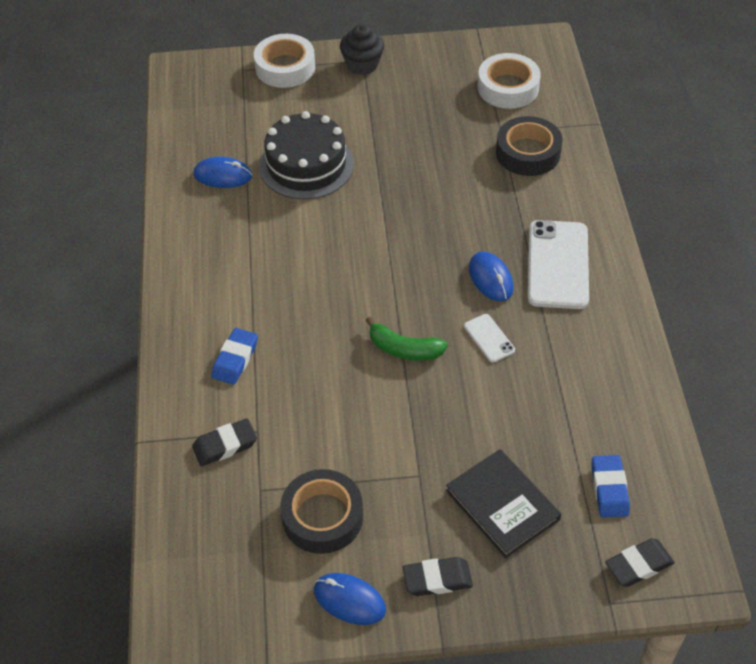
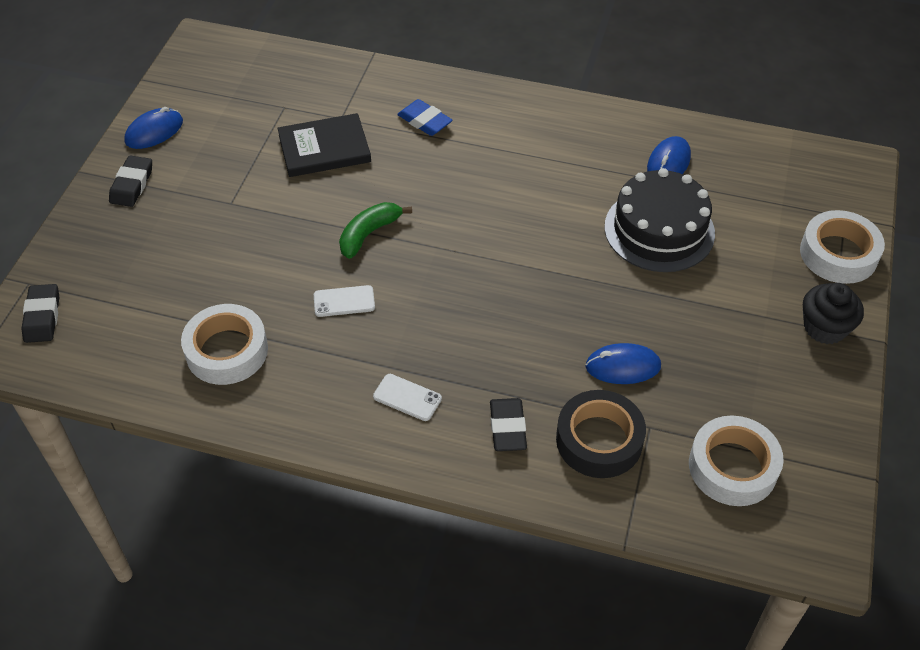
camera: 110 degrees right, 0 degrees up
(225, 445) = (339, 97): black eraser -> black eraser (507, 428)
(322, 517) = (234, 135): black tape -> none
(491, 278) = (419, 330): blue mouse -> blue mouse (623, 366)
(502, 505) = (164, 247): black book -> black book (324, 148)
(558, 265) = (407, 397): white phone -> white phone, size x0.48
(586, 398) = (227, 351): none -> white tape
(609, 489) = (124, 327): blue eraser -> none

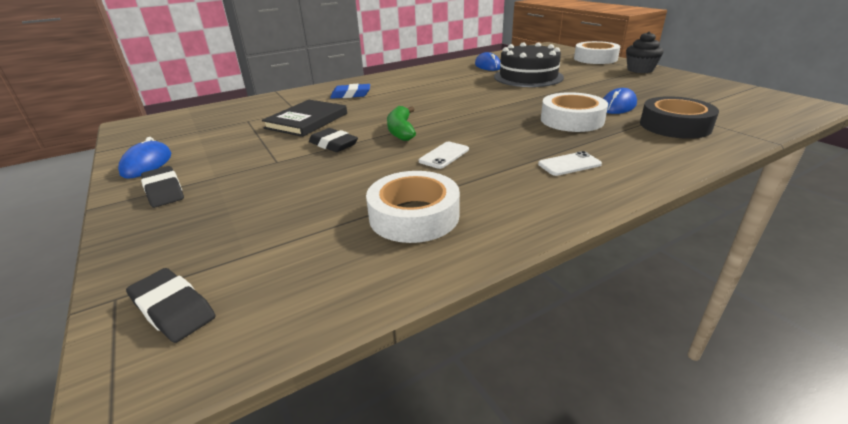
camera: 45 degrees left, 20 degrees down
(507, 428) = (637, 144): black eraser -> black eraser (333, 144)
(732, 467) = (727, 105): white tape -> white tape (572, 120)

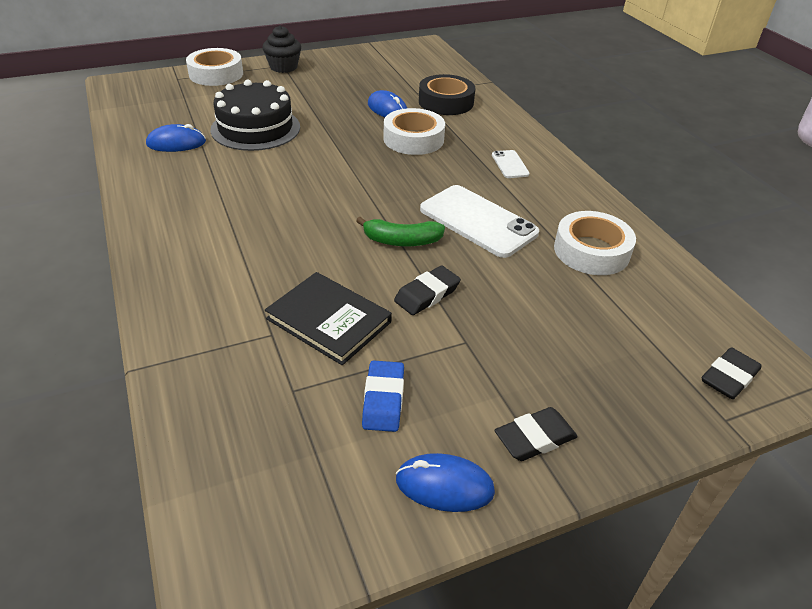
camera: 85 degrees left, 10 degrees up
(351, 95) = (228, 275): blue eraser -> blue eraser (383, 400)
(444, 155) = (478, 221): white phone -> white phone, size x2.09

